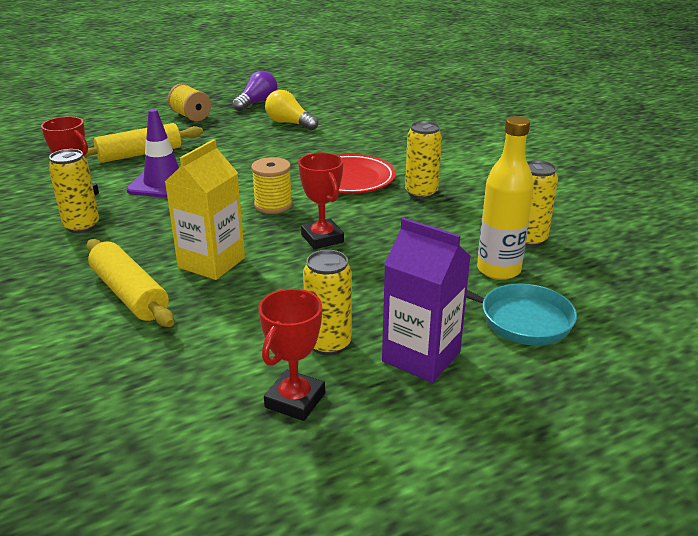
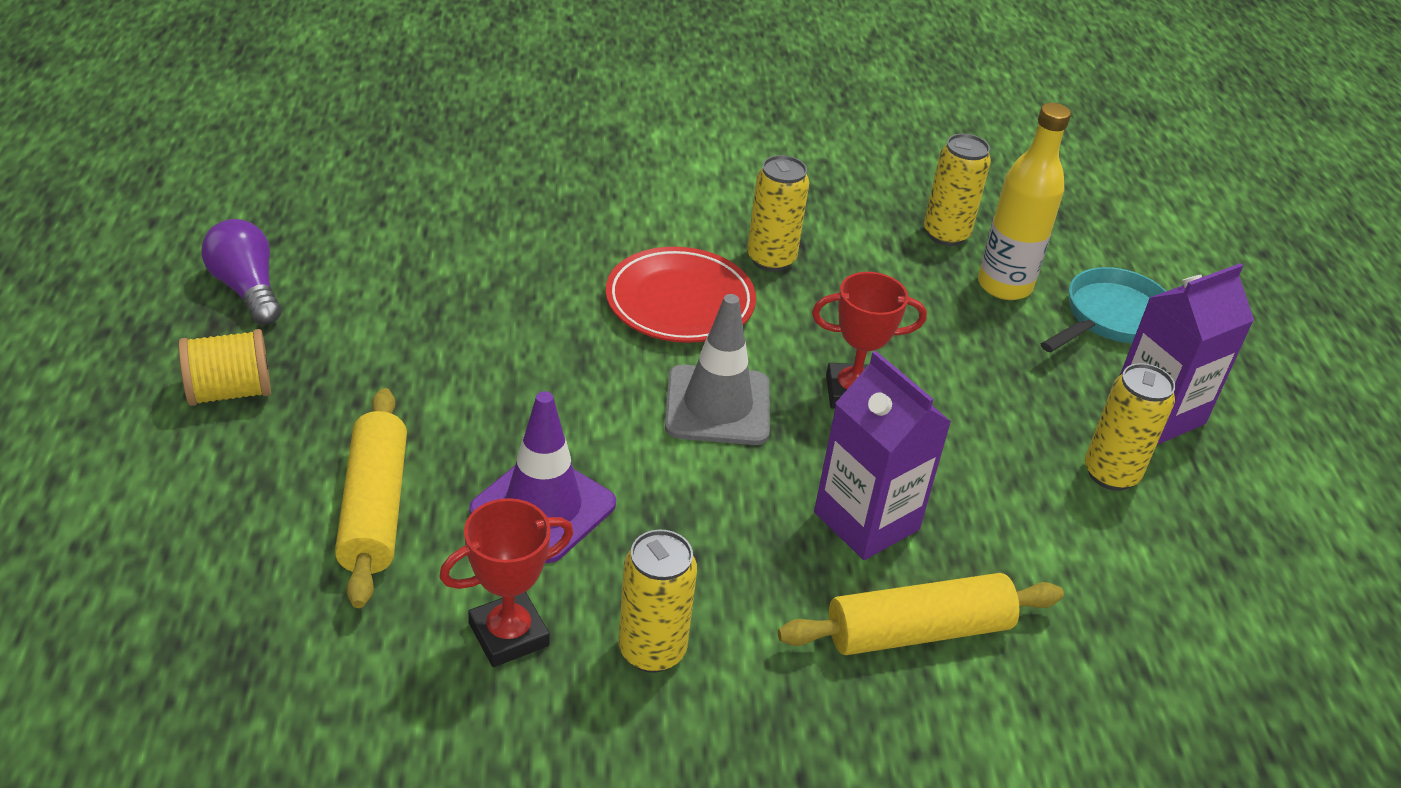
camera: 70 degrees left, 10 degrees up
(211, 262) = (866, 521): yellow carton -> purple carton
(273, 205) = (717, 406): yellow spool -> grey traffic cone
(289, 123) = (395, 285): yellow light bulb -> none
(295, 400) = (1210, 535): red trophy -> none

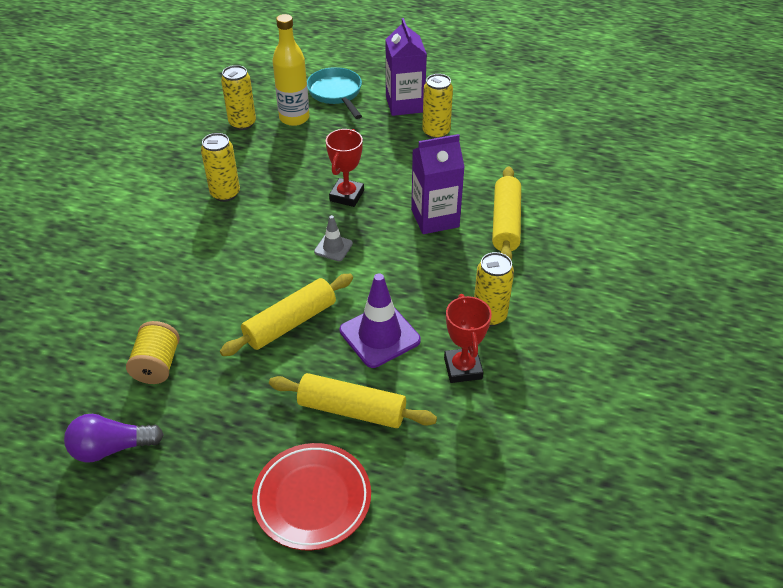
camera: 65 degrees left, 5 degrees up
(230, 392) = (216, 470): yellow spool -> yellow spool (157, 365)
(528, 397) = (290, 323): none -> yellow rolling pin
(680, 302) = (242, 240): red plate -> red plate (312, 499)
(717, 406) = (333, 247): grey traffic cone -> grey traffic cone, size x0.54

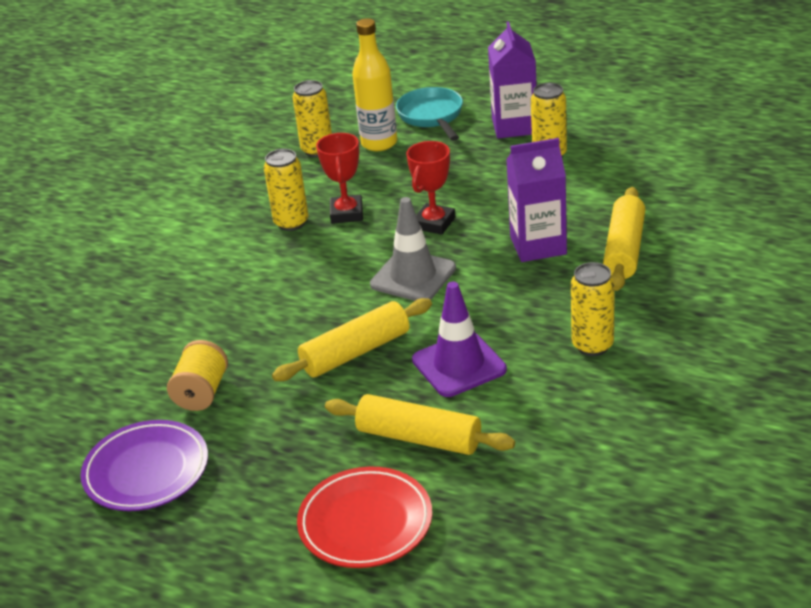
camera: 10 degrees right, 10 degrees down
(111, 448) = (146, 471): purple light bulb -> purple plate
(333, 247) = (413, 276): grey traffic cone -> grey traffic cone, size x1.85
(463, 368) = (554, 398): red trophy -> red trophy (347, 213)

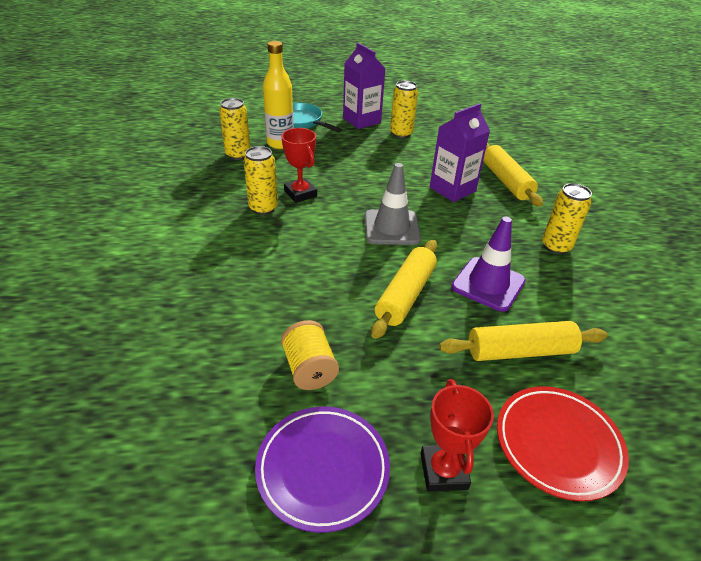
camera: 35 degrees left, 5 degrees up
(434, 223) = (370, 188): red trophy -> red trophy (443, 471)

